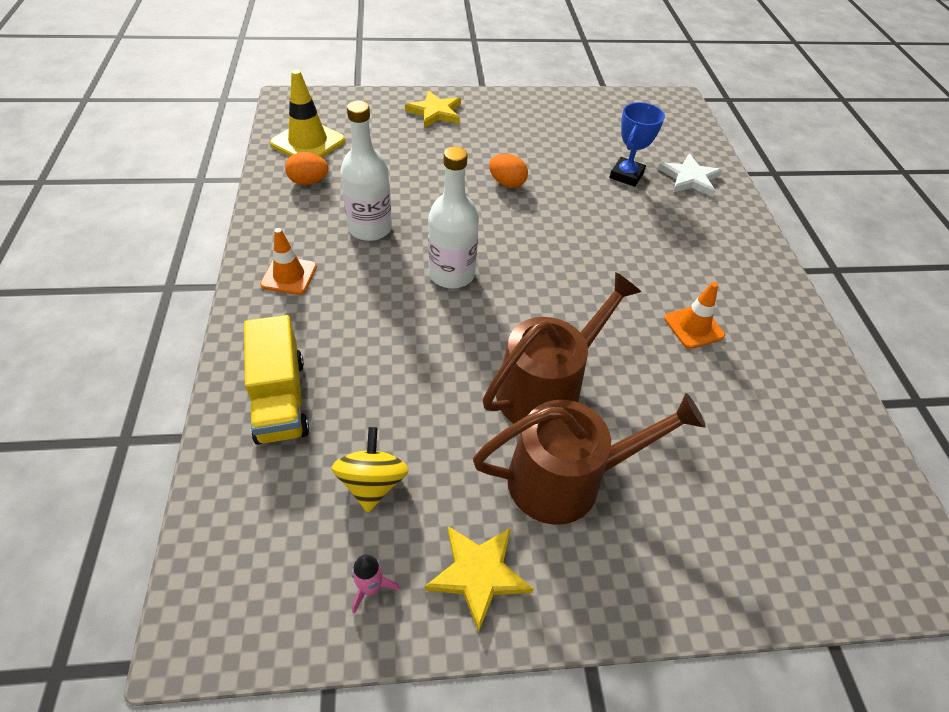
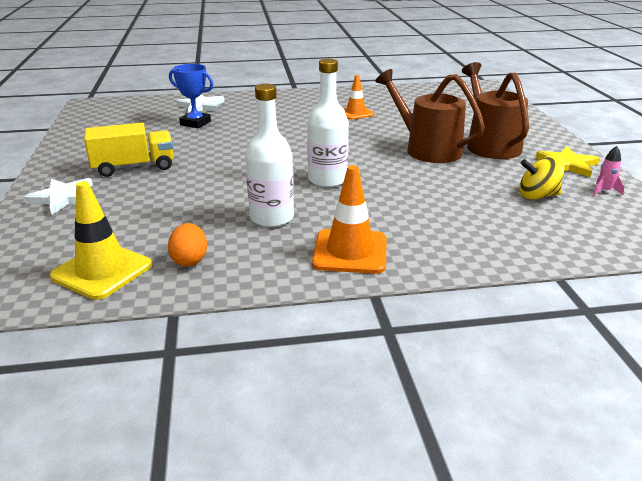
camera: 90 degrees left, 20 degrees down
(280, 399) = (494, 236): yellow truck -> yellow truck (134, 167)
(289, 276) = (350, 252): orange traffic cone -> orange traffic cone, size x1.52
(435, 112) = (63, 198): yellow star -> white star
(507, 183) = (202, 162): orange egg -> none

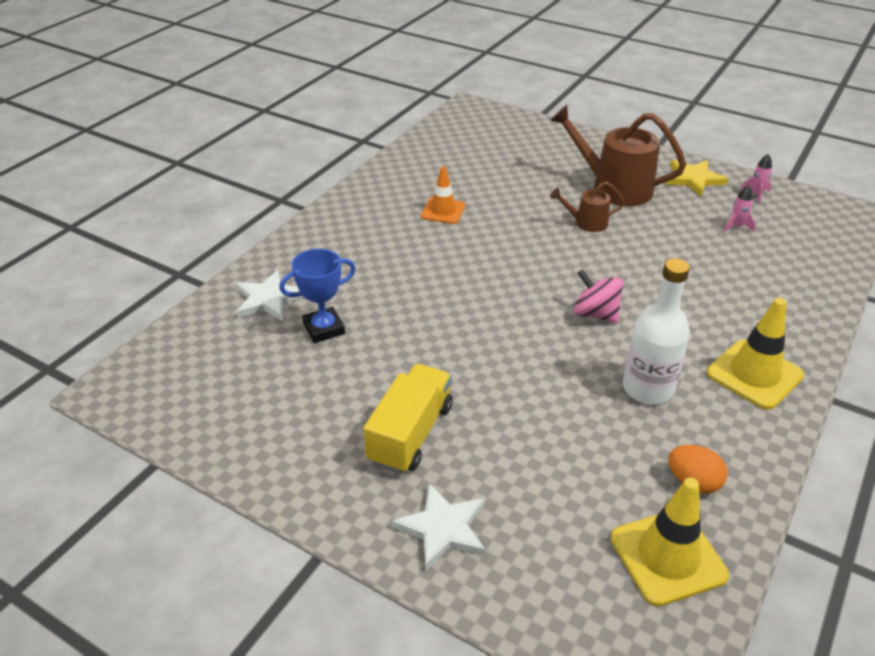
camera: 50 degrees left, 10 degrees up
(327, 180) = (595, 314): white bottle -> pink spinning top
(350, 252) = (754, 374): orange traffic cone -> yellow traffic cone
(427, 149) = (587, 223): brown watering can -> brown watering can, size x0.51
(537, 196) = (736, 227): yellow spinning top -> pink rocket

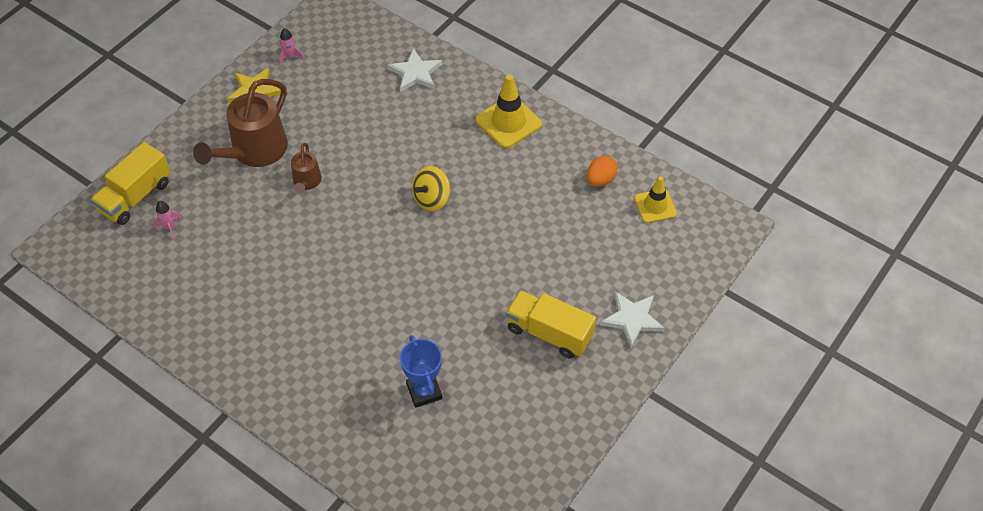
camera: 85 degrees left, 15 degrees up
(269, 299) = (376, 437): white star -> white star (415, 73)
(443, 211) = (262, 290): orange traffic cone -> none
(534, 134) = (136, 196): none -> yellow truck
(595, 314) = (432, 199): pink spinning top -> yellow spinning top
(647, 388) = (516, 184): white bottle -> none
(668, 557) = (655, 206): yellow traffic cone -> yellow traffic cone, size x0.66
(736, 227) = (334, 83): pink rocket -> pink rocket (170, 227)

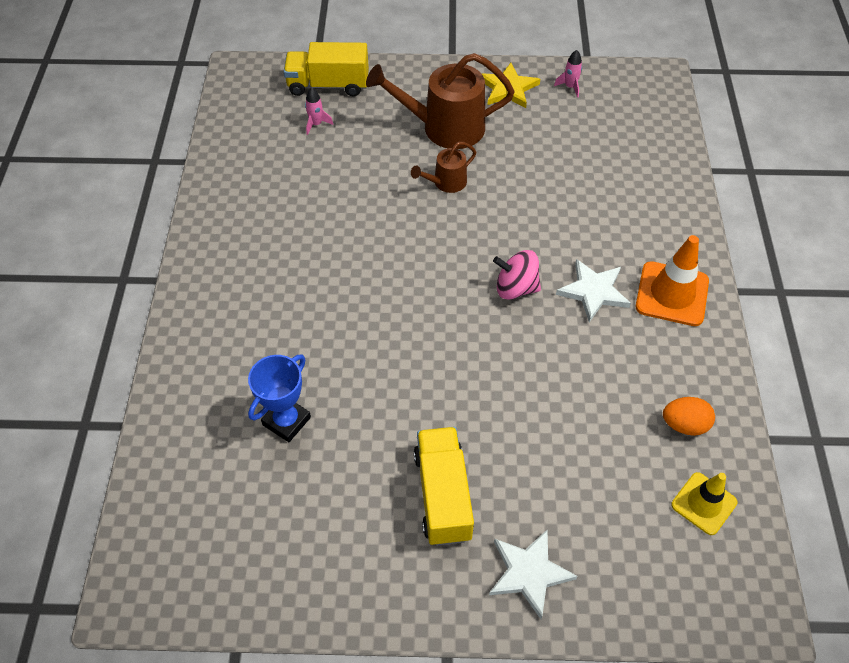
camera: 55 degrees right, 0 degrees up
(415, 73) = (650, 183): white star -> white star (593, 291)
(432, 199) = (515, 288): yellow spinning top -> pink spinning top
(508, 122) = (672, 294): yellow traffic cone -> orange traffic cone

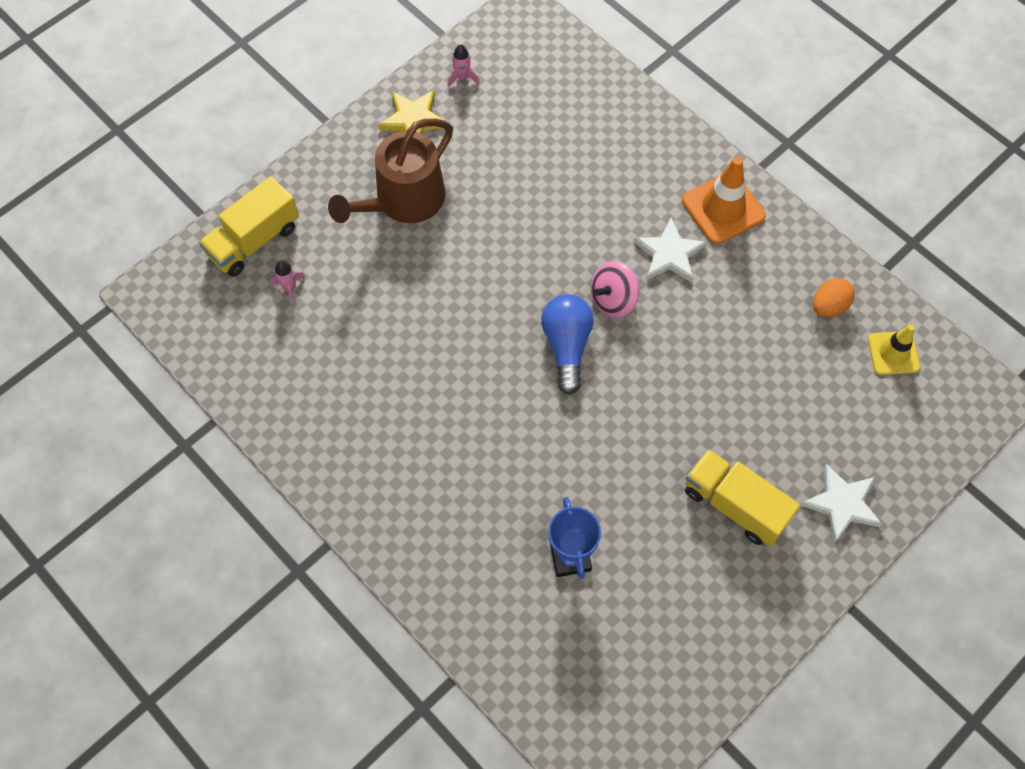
camera: 45 degrees left, 10 degrees up
(446, 182) = (462, 252): brown watering can -> none
(447, 290) = (566, 346): none -> blue light bulb

